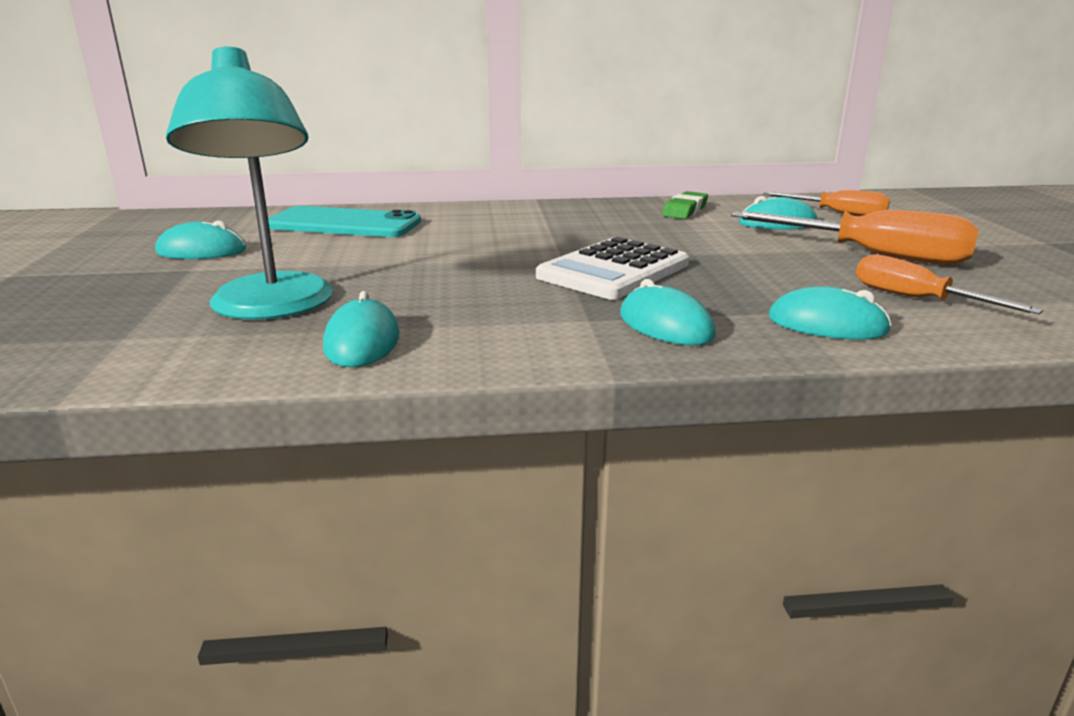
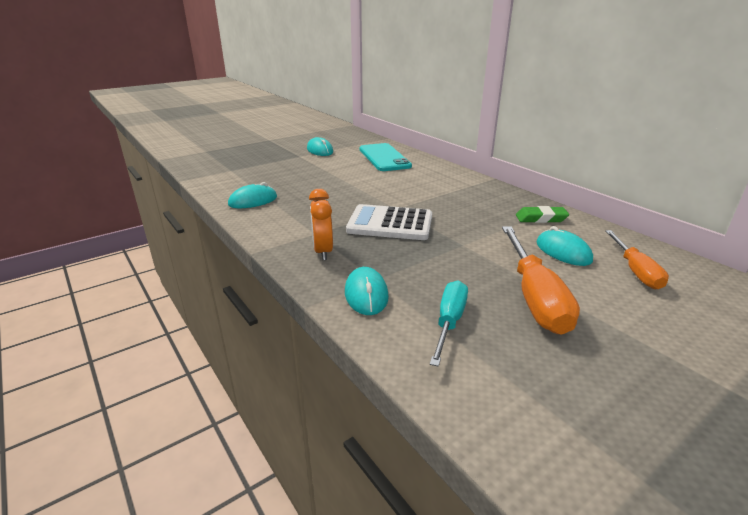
camera: 60 degrees right, 5 degrees up
(271, 308) = (273, 178): turquoise lamp -> none
(665, 325) = (323, 251): turquoise mouse -> orange clock
(916, 299) = (449, 322): orange screwdriver -> turquoise screwdriver

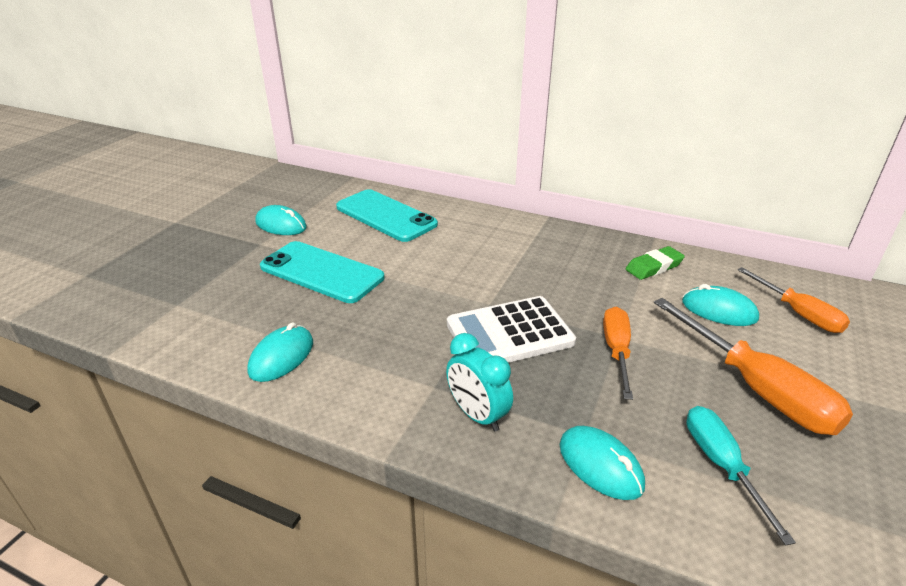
camera: 30 degrees left, 5 degrees up
(316, 173) = (321, 272): none -> turquoise phone
(323, 251) = (477, 415): orange clock -> turquoise clock
(451, 250) = (616, 351): none -> orange screwdriver

